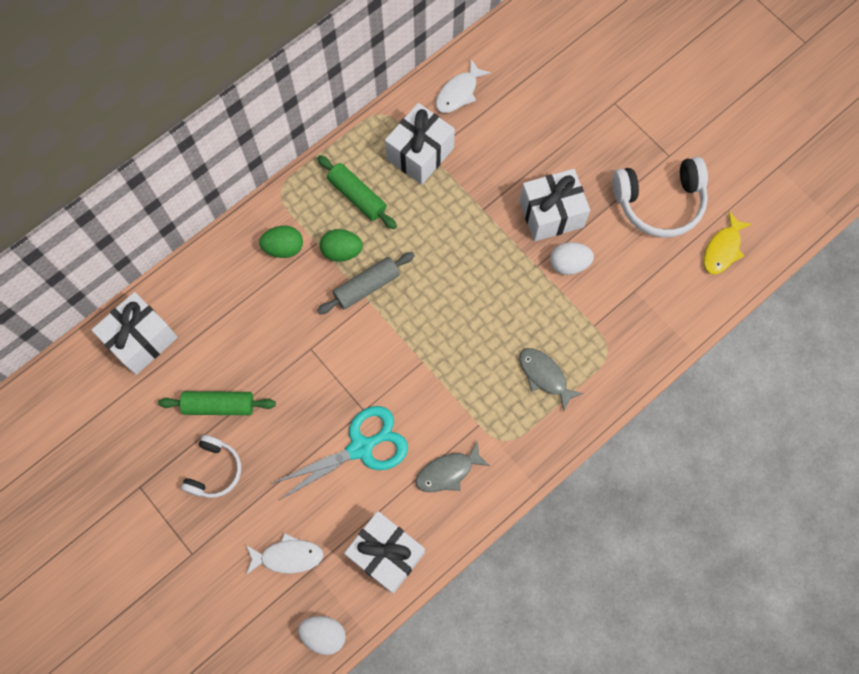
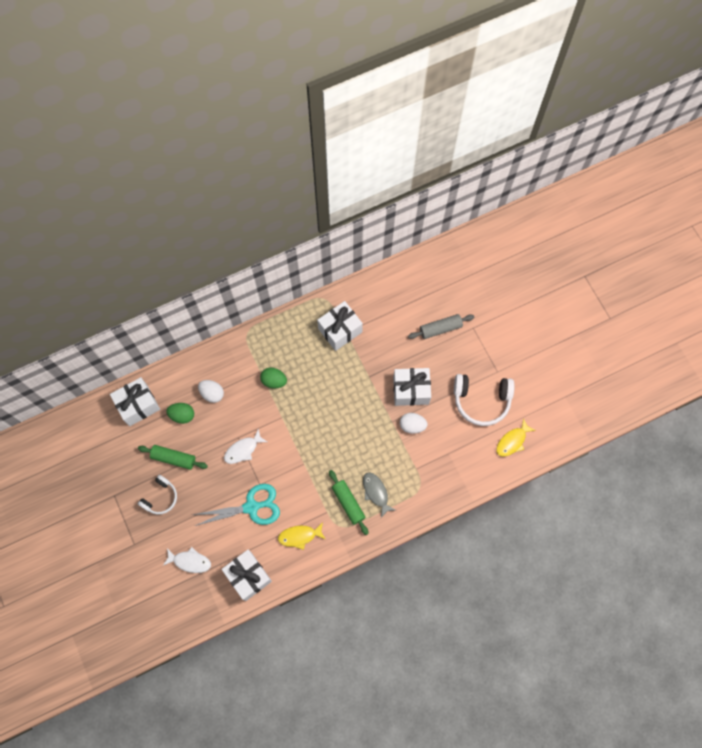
camera: 15 degrees right, 0 degrees up
(284, 248) = (239, 369): green egg -> green egg (182, 415)
(324, 634) = (198, 614): white egg -> white egg (212, 393)
(357, 196) = (293, 348): green rolling pin -> green rolling pin (348, 503)
(366, 286) = (283, 407): grey rolling pin -> grey rolling pin (440, 328)
(448, 472) = (299, 536): grey fish -> yellow fish
(458, 93) = (375, 296): white fish -> white fish (243, 450)

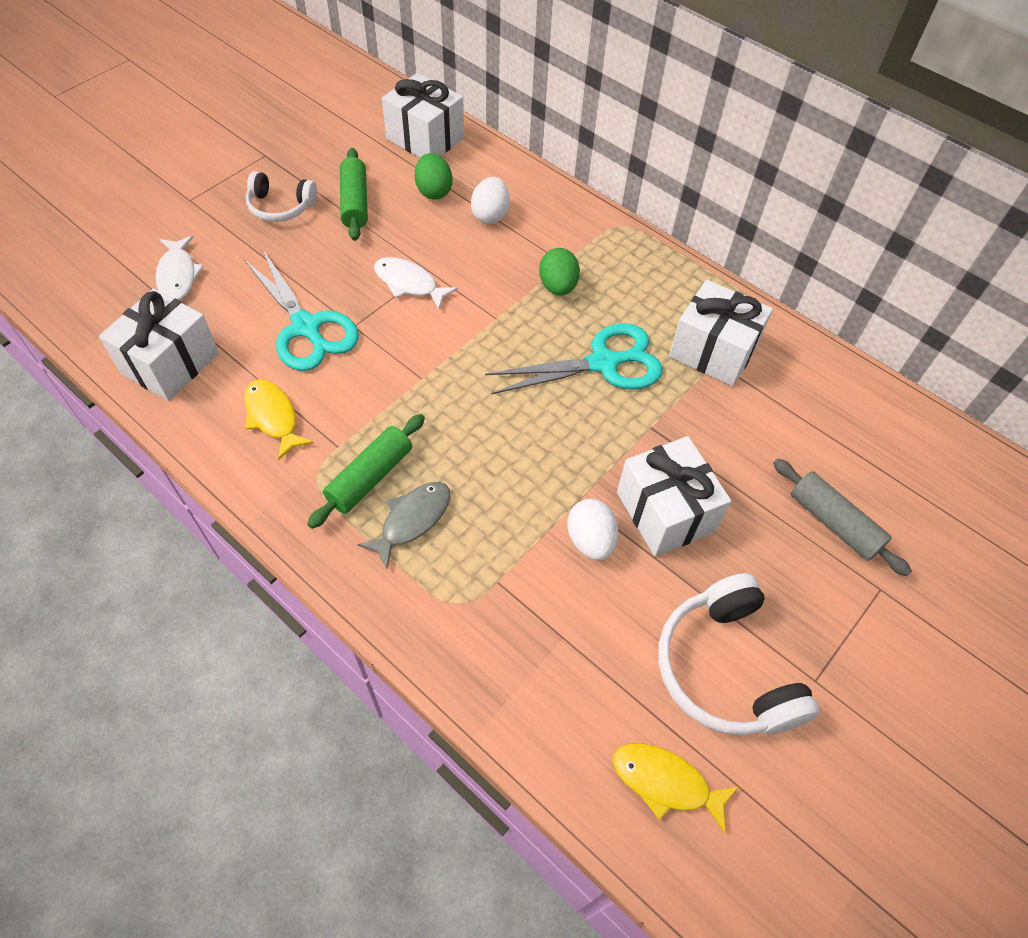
camera: 65 degrees right, 15 degrees down
(327, 380) = (603, 363): none -> turquoise scissors

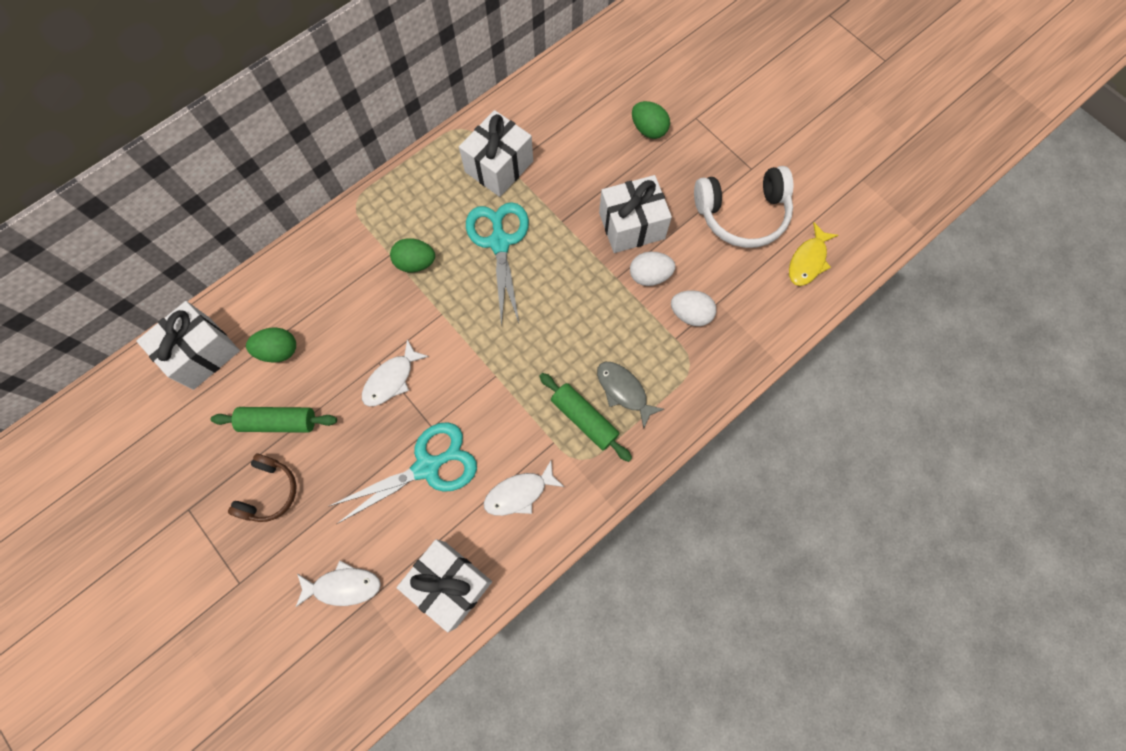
camera: 80 degrees left, 15 degrees up
(273, 417) = (519, 493): yellow fish -> white fish
(281, 207) = (269, 492): white headphones -> brown headphones
(490, 215) = (321, 305): white egg -> white egg (690, 314)
(833, 523) = (648, 130): grey rolling pin -> green egg

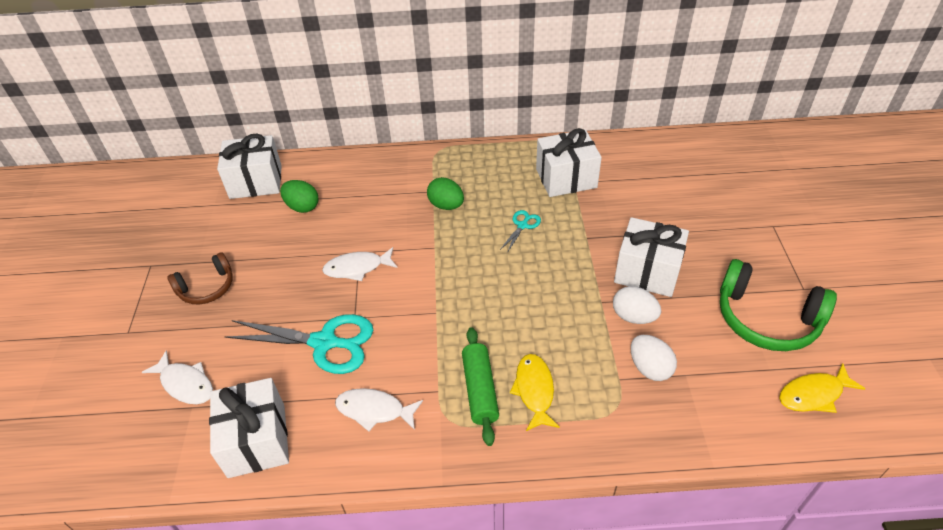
camera: 40 degrees right, 25 degrees down
(279, 422) = (258, 249): green rolling pin -> none
(500, 242) = (522, 225): turquoise scissors -> turquoise scissors, size x0.47
(623, 391) = (534, 390): grey fish -> yellow fish
(648, 130) = (719, 213): green egg -> none
(742, 214) = (766, 318): white headphones -> green headphones

